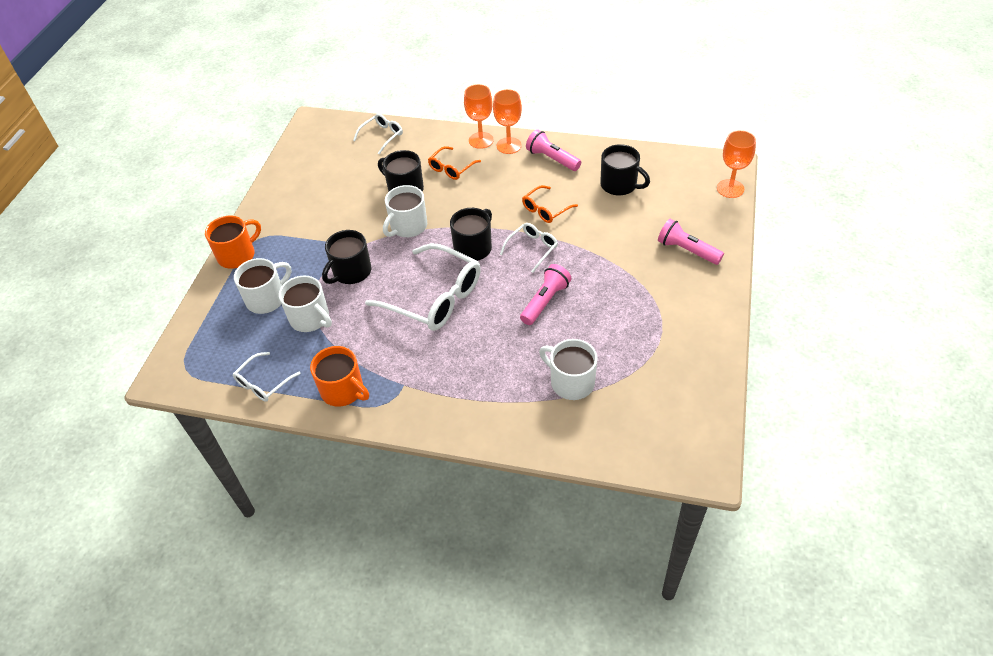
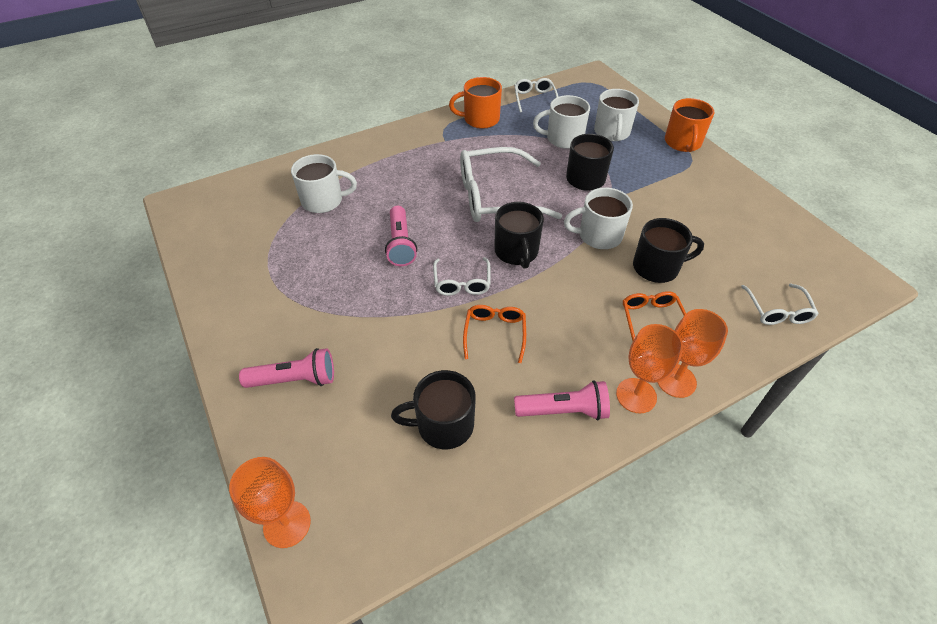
camera: 135 degrees right, 0 degrees up
(408, 226) = (598, 236): white mug -> white mug turned 90 degrees counterclockwise

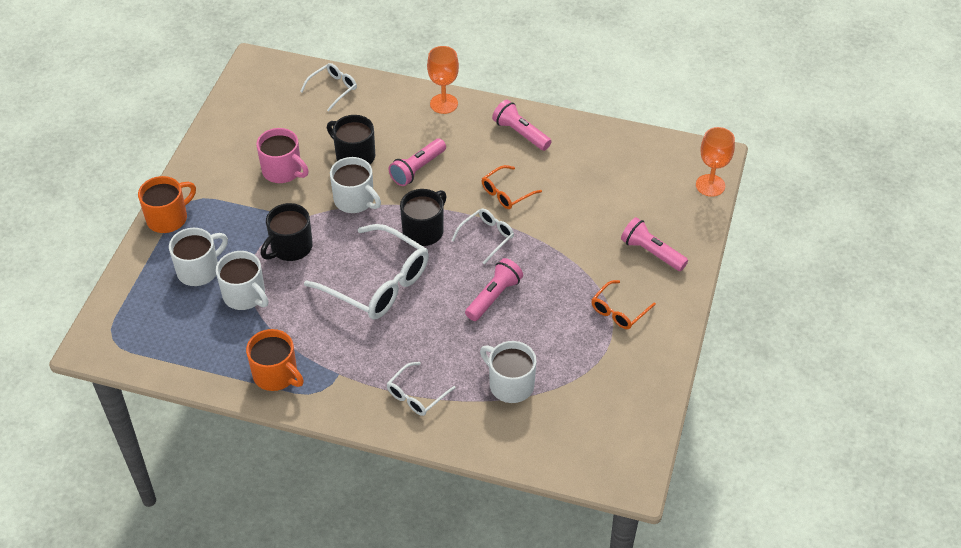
camera: 135 degrees left, 0 degrees up
(443, 425) = (590, 171): black mug -> none
(534, 99) = (194, 360): white glasses -> white glasses (416, 395)
(595, 295) = (417, 169): none -> pink flashlight
(636, 395) = (474, 113): orange goblet -> none
(651, 320) = (408, 135): orange glasses -> orange glasses (619, 311)
(680, 218) = (283, 171): none -> pink mug

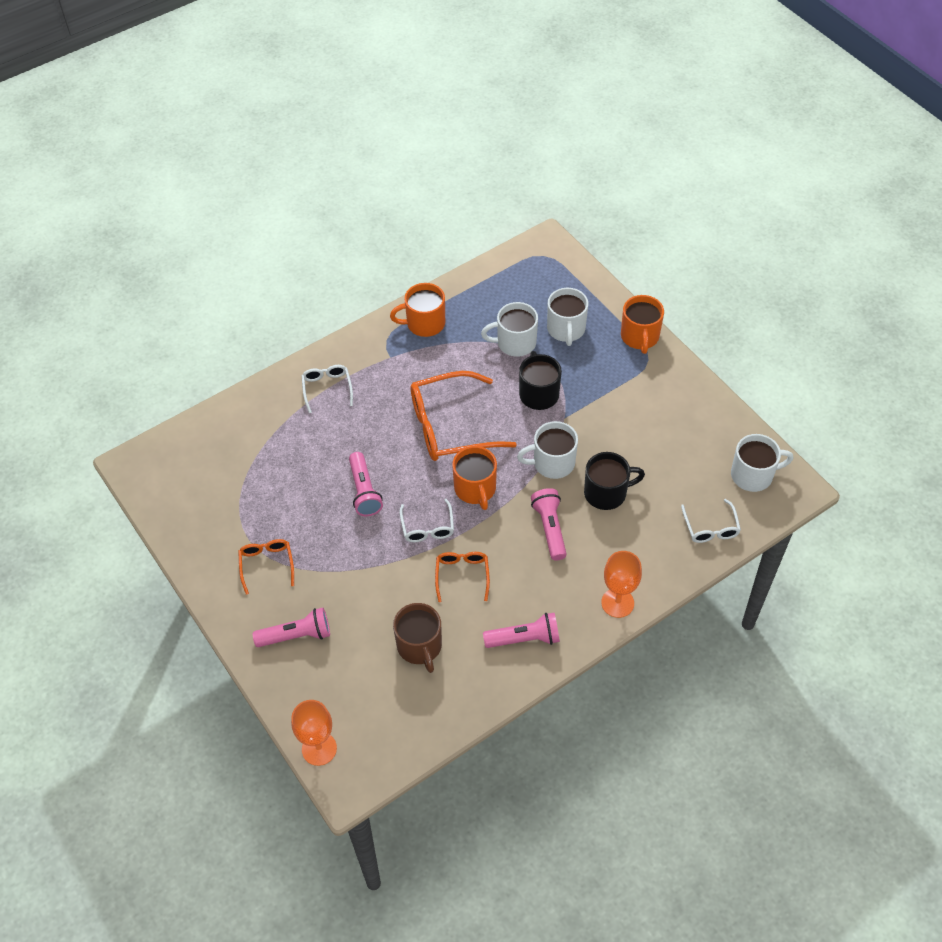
camera: 130 degrees right, 5 degrees up
(283, 171) = (631, 434): pink mug -> none
(377, 283) = (451, 426): white glasses -> orange glasses
(424, 230) = (475, 489): black mug -> orange mug
(510, 384) = (278, 448): white mug -> white mug (753, 475)
(584, 181) = (419, 646): none -> brown mug

